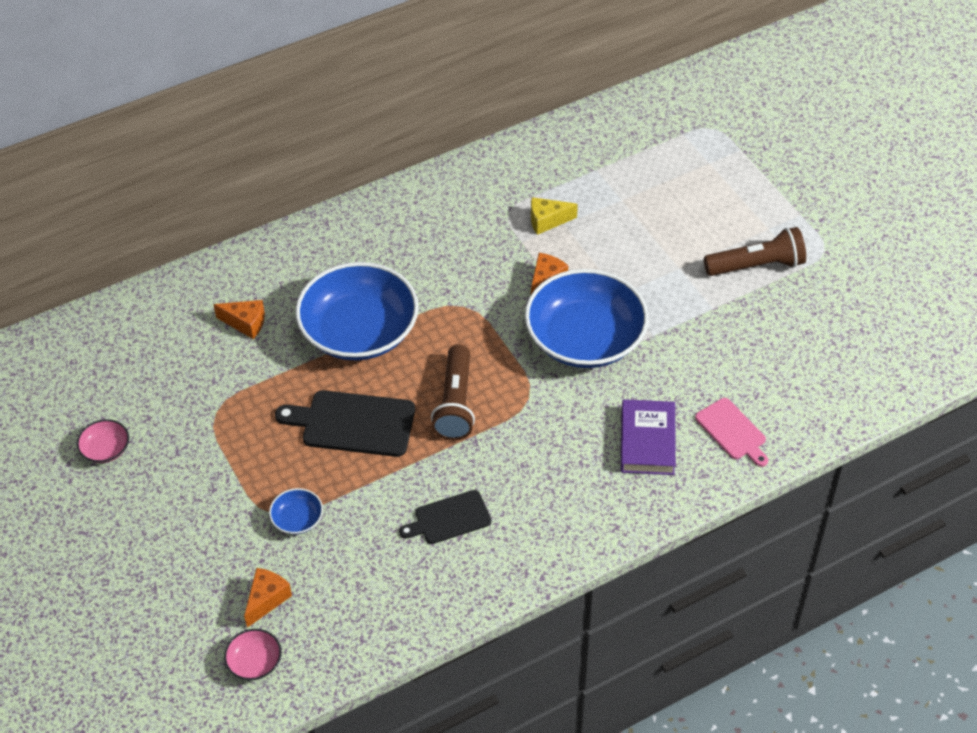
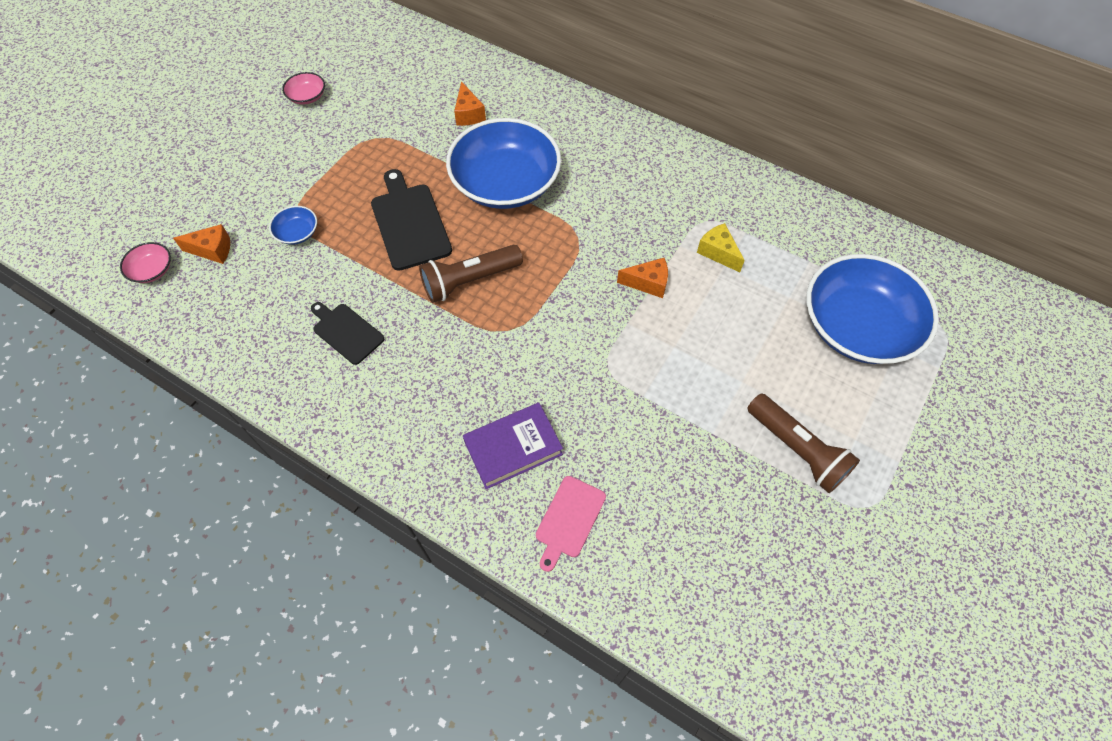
camera: 60 degrees right, 10 degrees up
(585, 338) = (602, 342): blue bowl -> blue bowl (858, 326)

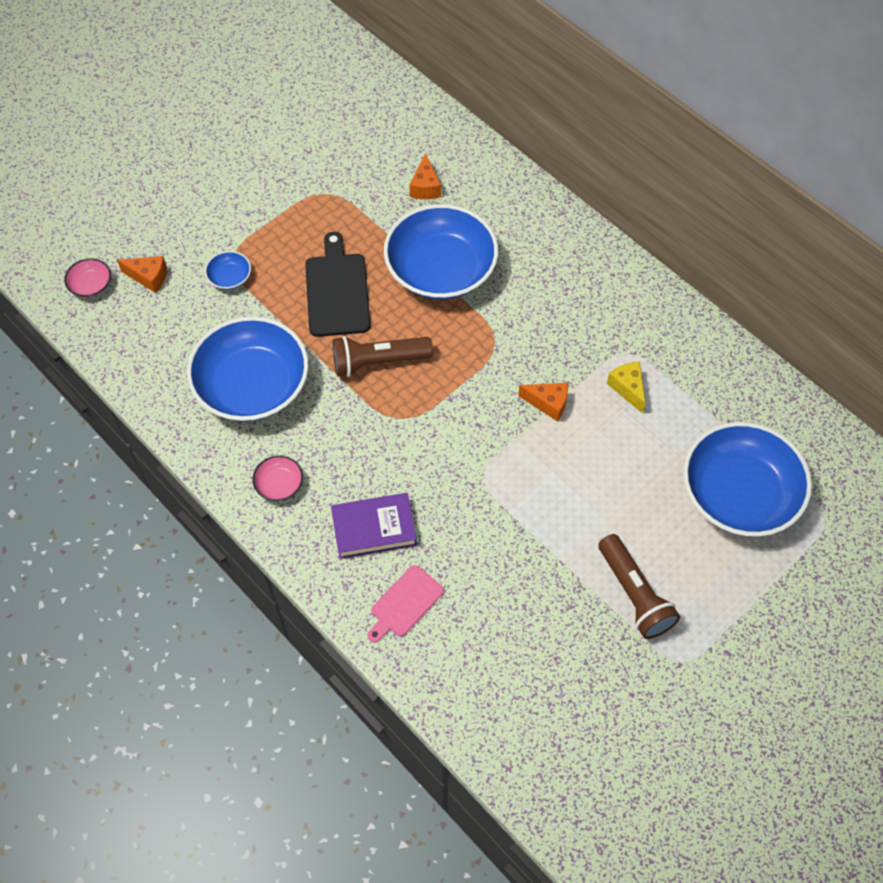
camera: 15 degrees right, 0 degrees up
(307, 96) = (271, 134): pink bowl -> pink bowl (279, 484)
(346, 332) = (252, 385): black cutting board -> blue bowl

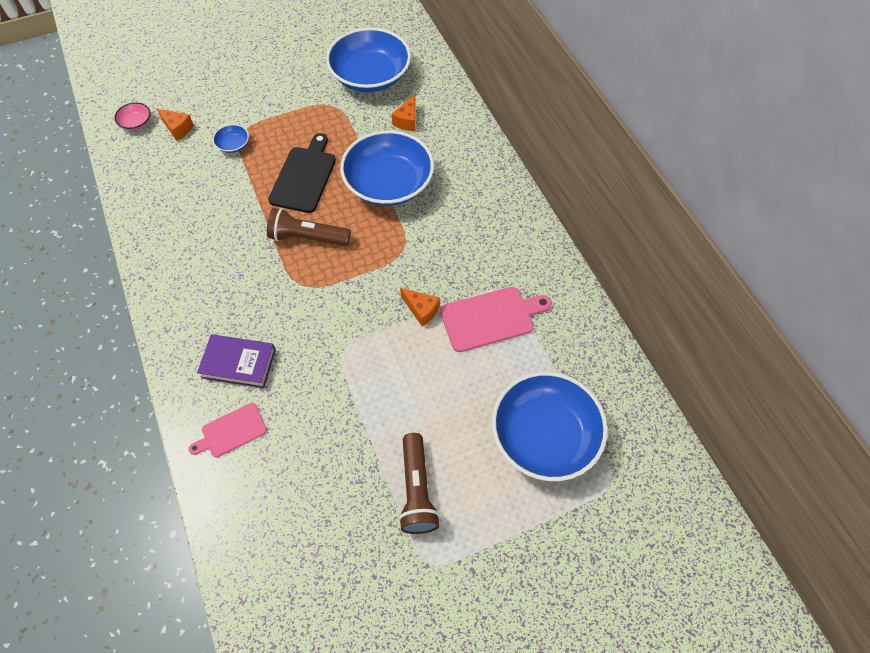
camera: 20 degrees right, 0 degrees up
(252, 385) = (207, 226): blue bowl -> blue bowl (370, 76)
(279, 484) = (187, 306): pink bowl -> none
(627, 388) = (491, 318): yellow cheese -> pink cutting board

